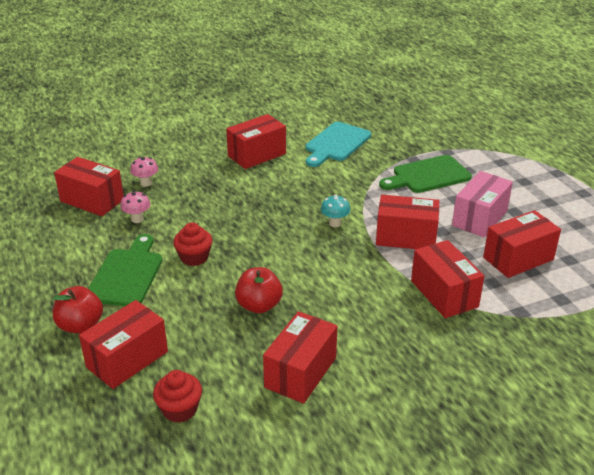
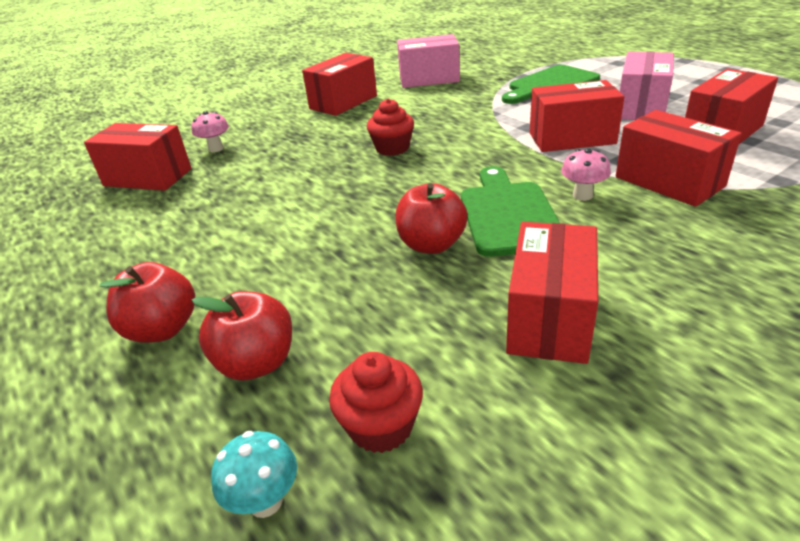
camera: 10 degrees left, 0 degrees up
(127, 274) = (220, 247): green cutting board -> green cutting board (508, 214)
(127, 359) = (256, 363): red box -> red apple
(137, 219) = (216, 184): pink mushroom -> pink mushroom (582, 195)
(194, 257) = (311, 209): red cupcake -> red cupcake (392, 148)
(335, 223) = (475, 142): turquoise mushroom -> turquoise mushroom (265, 501)
(336, 144) = (429, 79): turquoise cutting board -> pink box

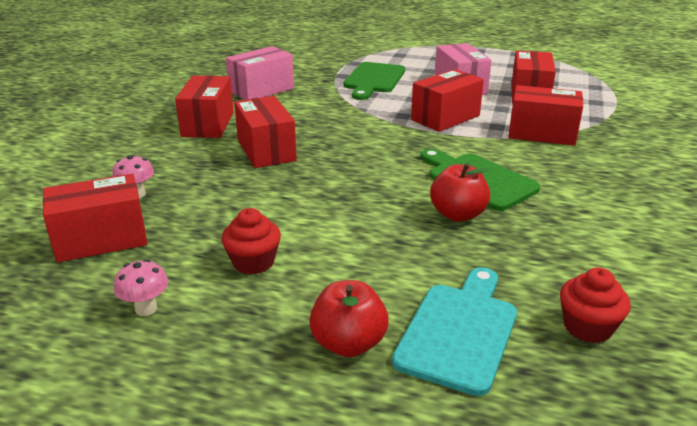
camera: 40 degrees left, 5 degrees down
(256, 363) = (459, 331): red apple -> turquoise cutting board
(265, 501) = (588, 395): turquoise mushroom -> none
(392, 148) = (319, 154): red cupcake -> red cupcake (253, 262)
(549, 318) = (587, 233): red box -> red box (266, 150)
(582, 195) = (505, 155): pink mushroom -> pink mushroom (146, 309)

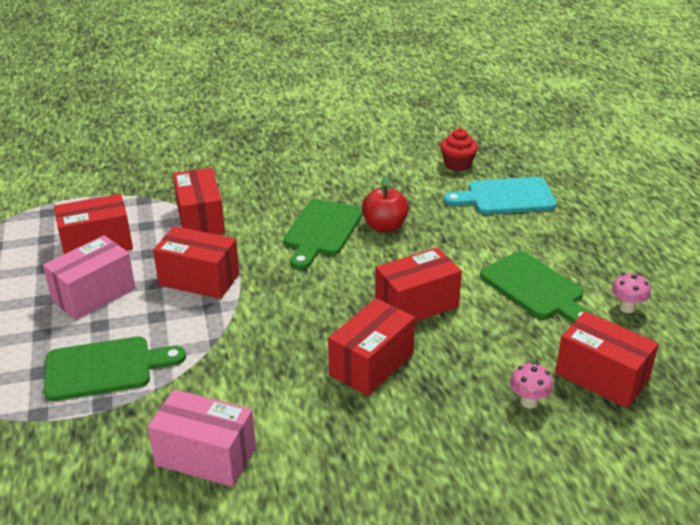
camera: 120 degrees left, 5 degrees up
(208, 124) = (349, 444): red box -> red box (416, 305)
(253, 262) = (535, 288): red cupcake -> green cutting board
(348, 343) = (557, 225): red apple -> none

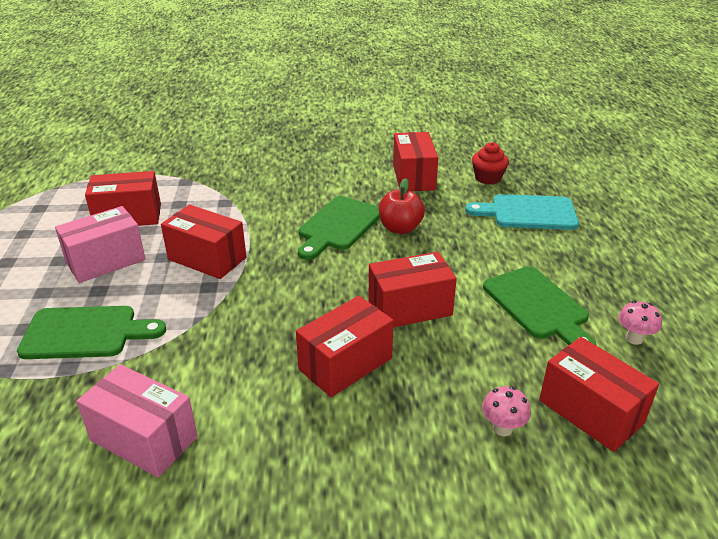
camera: 10 degrees right, 0 degrees up
(200, 220) = (229, 204): red box -> red box (413, 177)

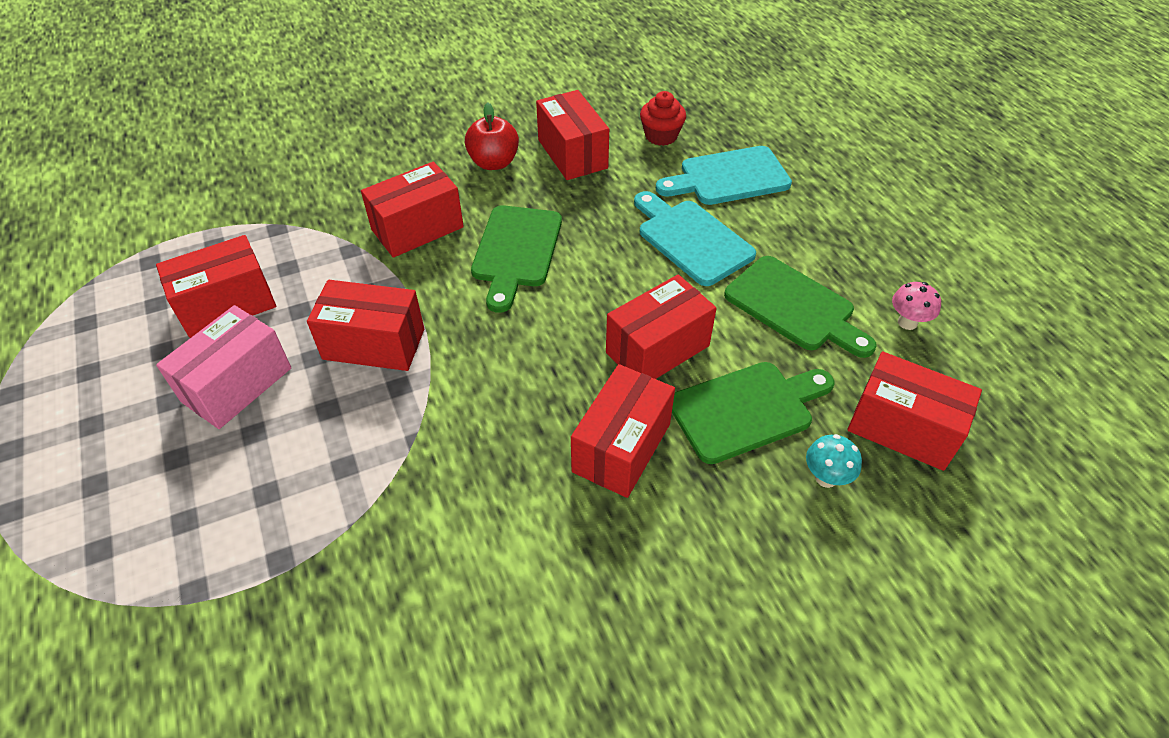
camera: 20 degrees left, 15 degrees up
(86, 333) = (274, 502): green cutting board -> green cutting board (746, 409)
(144, 438) = (437, 625): pink box -> none
(277, 199) = (417, 228): none -> red box
(400, 228) = (593, 236): red apple -> red apple (494, 162)
(476, 245) = (691, 239): none -> turquoise cutting board
(502, 428) = (826, 478): pink mushroom -> turquoise mushroom

